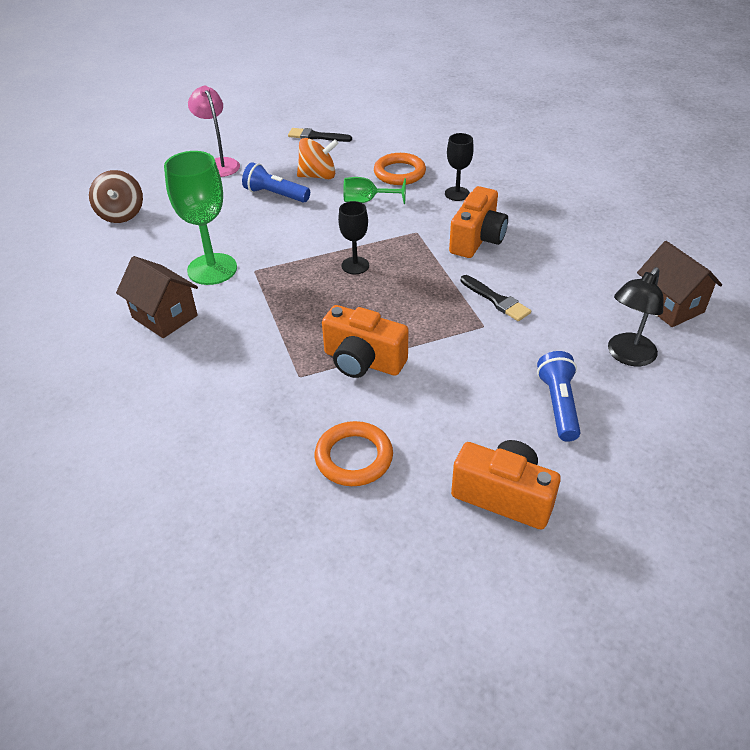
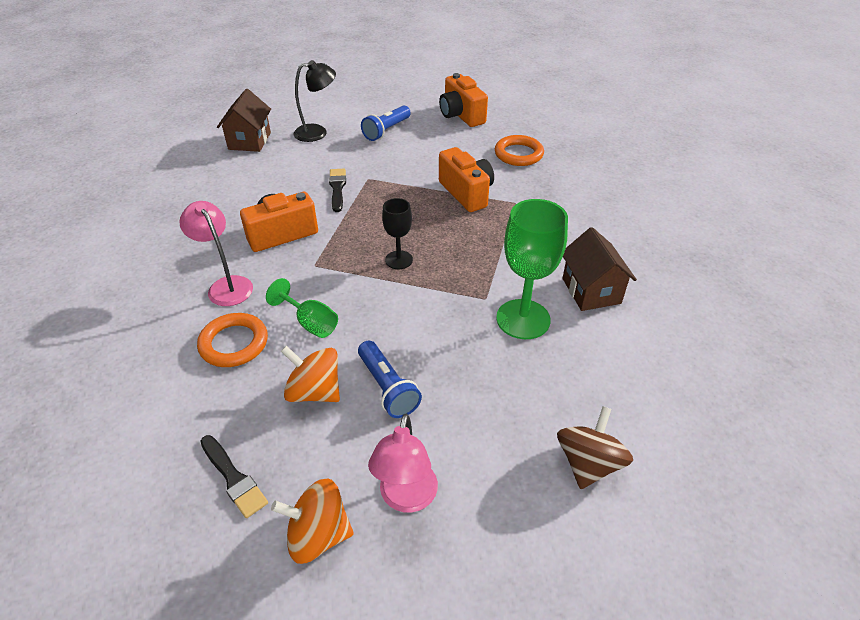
camera: 145 degrees left, 0 degrees up
(252, 139) = (318, 535): none -> orange spinning top
(457, 194) = (226, 285): black goblet -> pink lamp

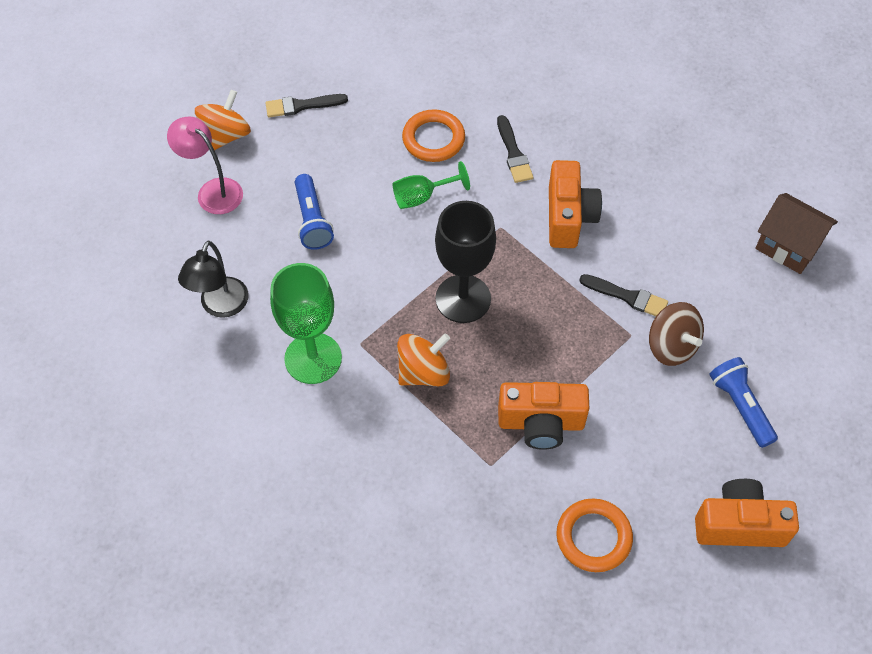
camera: 120 degrees right, 15 degrees up
(226, 285) = (513, 153): pink lamp -> black brush
(314, 391) = (344, 173): orange spinning top -> orange spinning top (423, 372)
(317, 132) = (775, 325): black lamp -> black lamp (221, 306)
(387, 388) = (312, 220): blue flashlight -> blue flashlight turned 105 degrees counterclockwise
(399, 260) = (463, 299): black goblet -> black goblet, size x1.77
(588, 463) = (150, 312): brown spinning top -> brown spinning top (671, 346)
(591, 291) = (305, 442): brown house -> none

